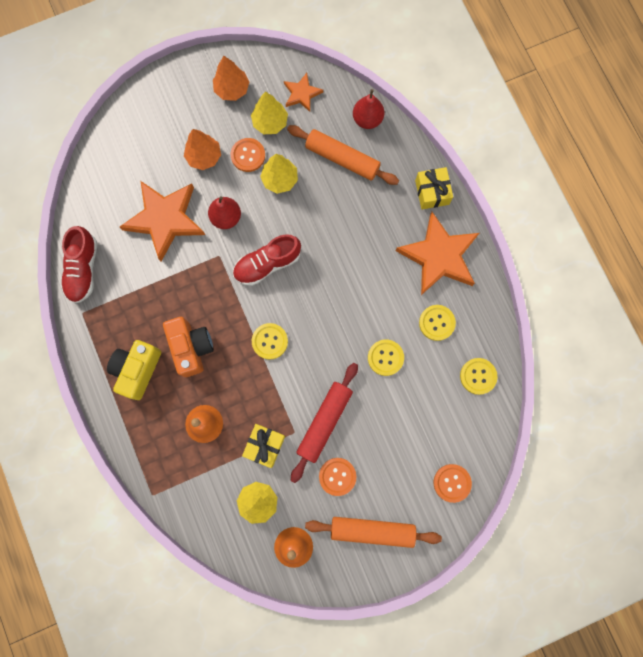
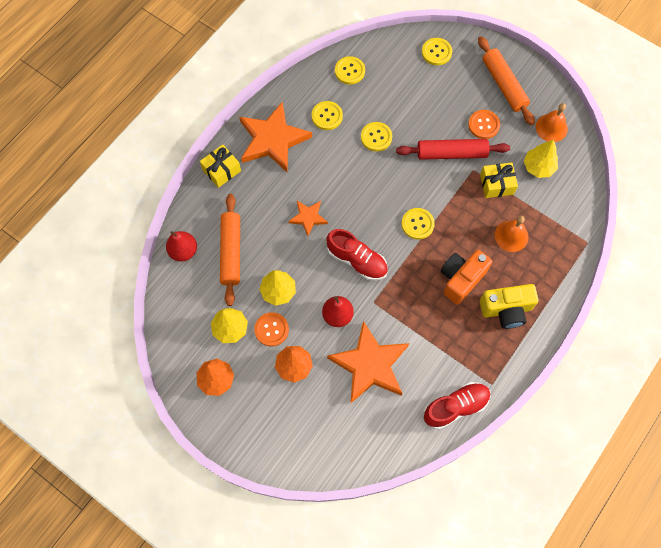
camera: 120 degrees left, 10 degrees down
(302, 94) = (188, 317): orange star -> orange star (308, 217)
(452, 483) = (436, 52): orange button -> yellow button

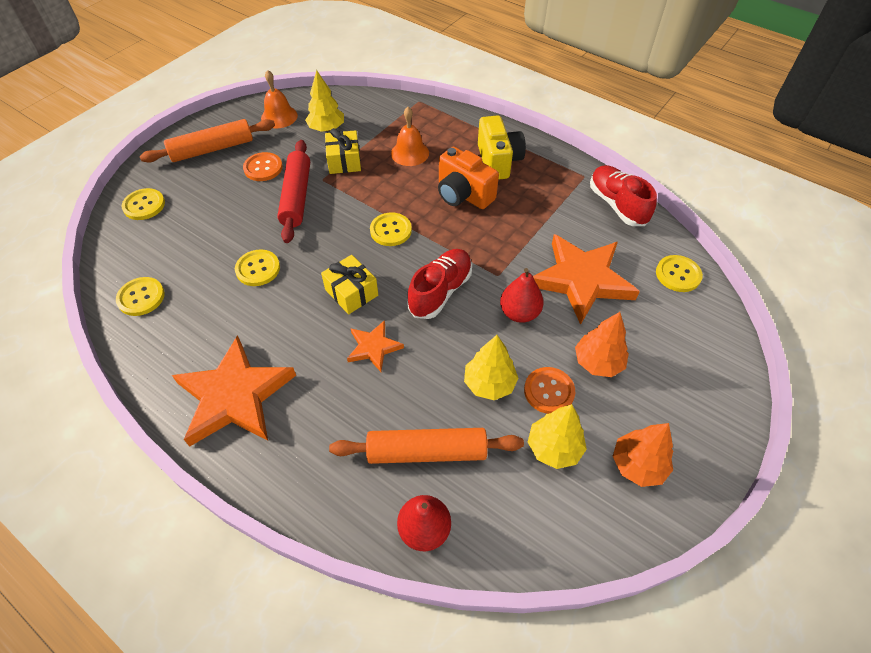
camera: 90 degrees left, 15 degrees down
(221, 170) = (277, 472): yellow gift -> yellow gift (351, 292)
(327, 116) = (210, 325): yellow button -> yellow button (678, 274)

